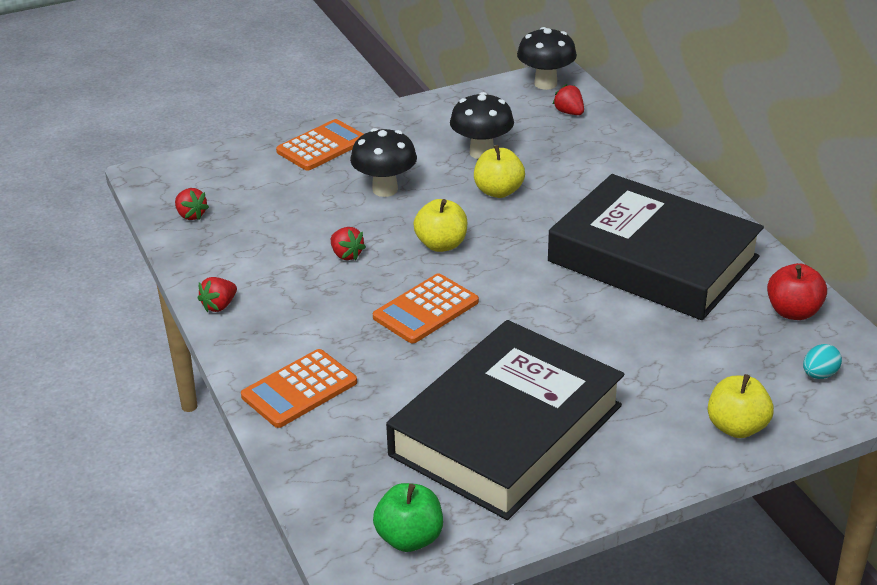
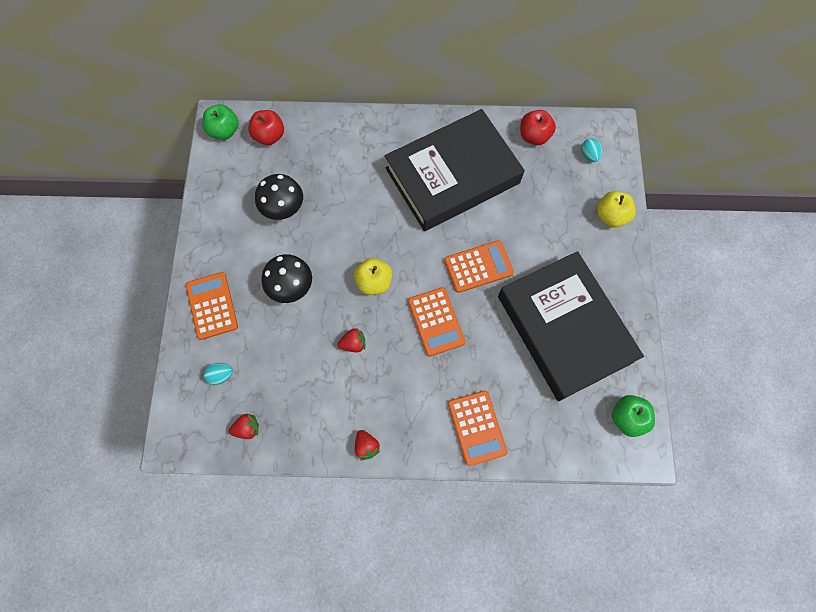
camera: 65 degrees left, 35 degrees up
(243, 178) = (221, 375): none -> turquoise egg
(498, 191) = (335, 222): yellow apple -> none
(536, 322) = (478, 267): none -> orange calculator
(545, 84) = (224, 131): black mushroom -> green apple
(569, 112) = (269, 136): red strawberry -> red apple

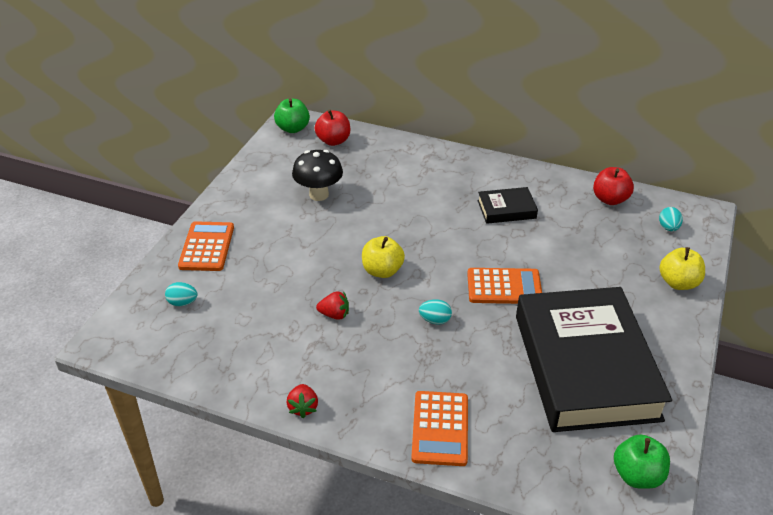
camera: 20 degrees right, 30 degrees down
(247, 428) = (183, 354): red strawberry -> none
(292, 288) = (294, 254): black mushroom -> none
(436, 321) = (435, 320): orange calculator -> turquoise egg
(452, 176) = (506, 209): black book -> black book, size x0.42

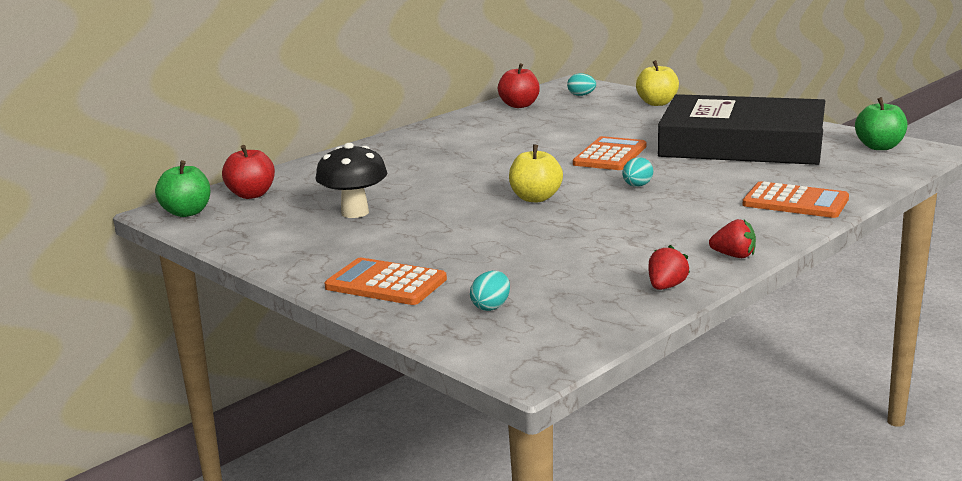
camera: 65 degrees left, 20 degrees down
(334, 314) = (590, 227): red strawberry -> red strawberry (666, 287)
(506, 209) = (490, 139): black book -> none

